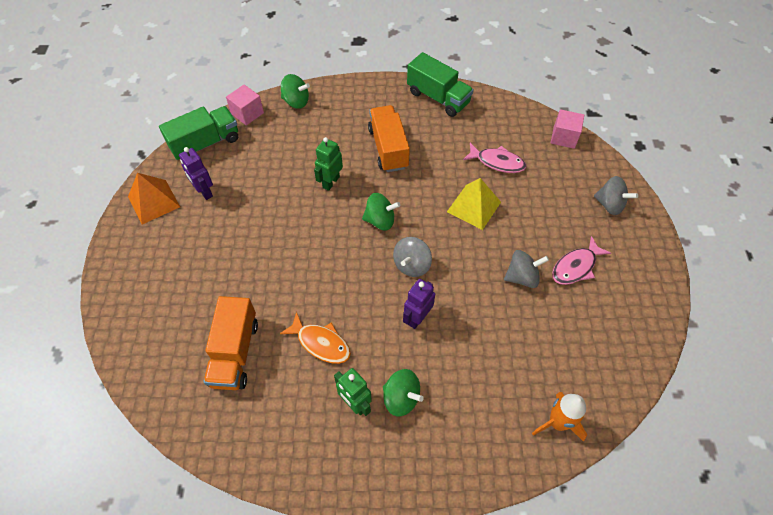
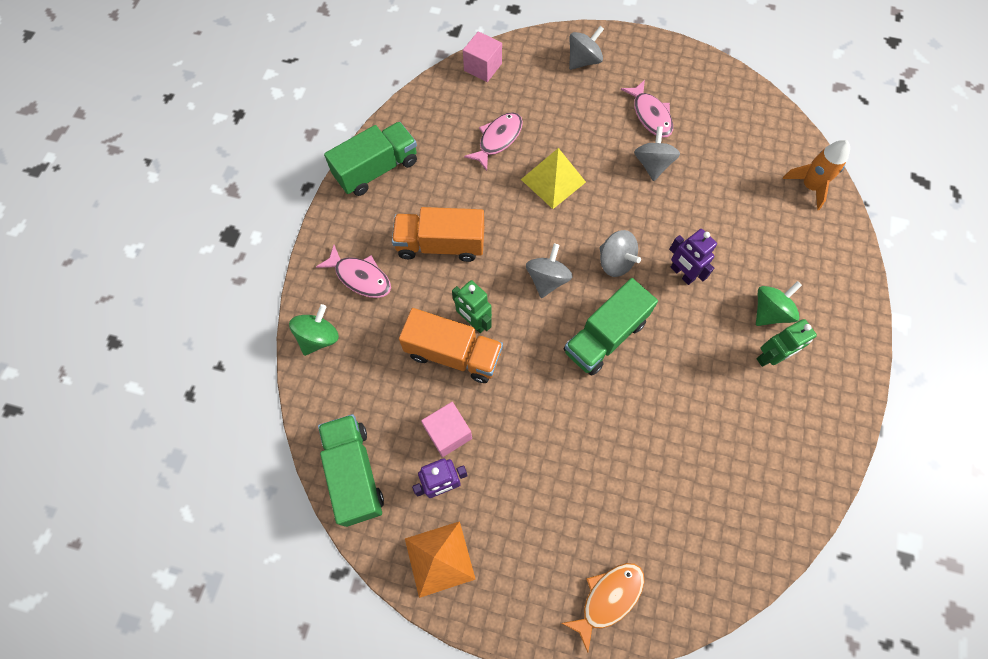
camera: 75 degrees left, 10 degrees up
(235, 353) = (692, 474): orange truck -> orange truck (453, 354)
(247, 113) = (316, 407): pink cube -> pink cube (448, 433)
(321, 343) = (695, 377): orange fish -> orange fish (608, 598)
(341, 269) = (605, 336): none -> green truck
(347, 111) = (360, 277): none -> pink fish
(380, 220) = (547, 279): green spinning top -> grey spinning top

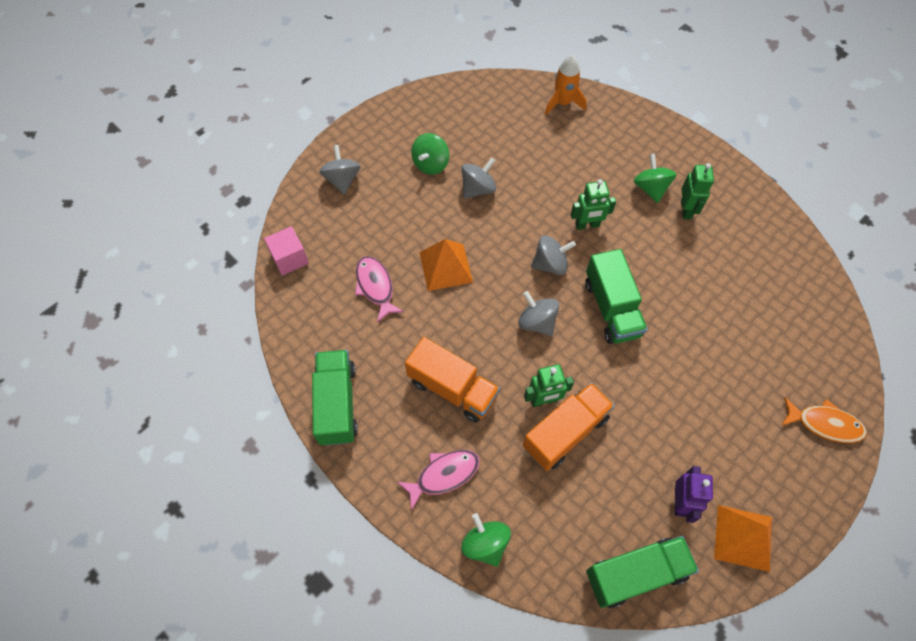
camera: 60 degrees left, 5 degrees down
(354, 473) = (636, 574): green truck -> green truck turned 150 degrees clockwise
(440, 244) = (452, 388): orange truck -> orange truck turned 90 degrees counterclockwise
(448, 433) = (636, 474): pink cube -> none
(553, 180) = (445, 267): yellow pyramid -> orange pyramid
(608, 598) = (824, 424): orange fish -> orange fish turned 120 degrees clockwise
(650, 115) = (431, 164): pink fish -> green spinning top
(652, 164) = (478, 189): grey spinning top -> grey spinning top turned 105 degrees clockwise
(682, 273) = (587, 225): purple robot -> green robot

